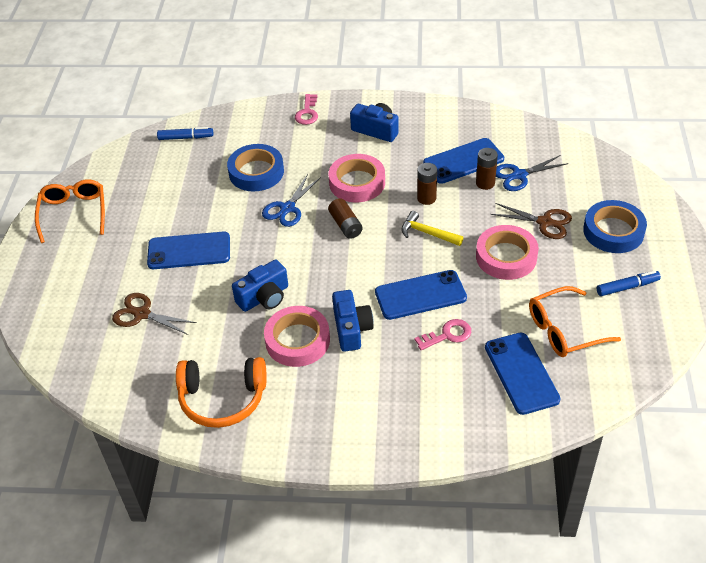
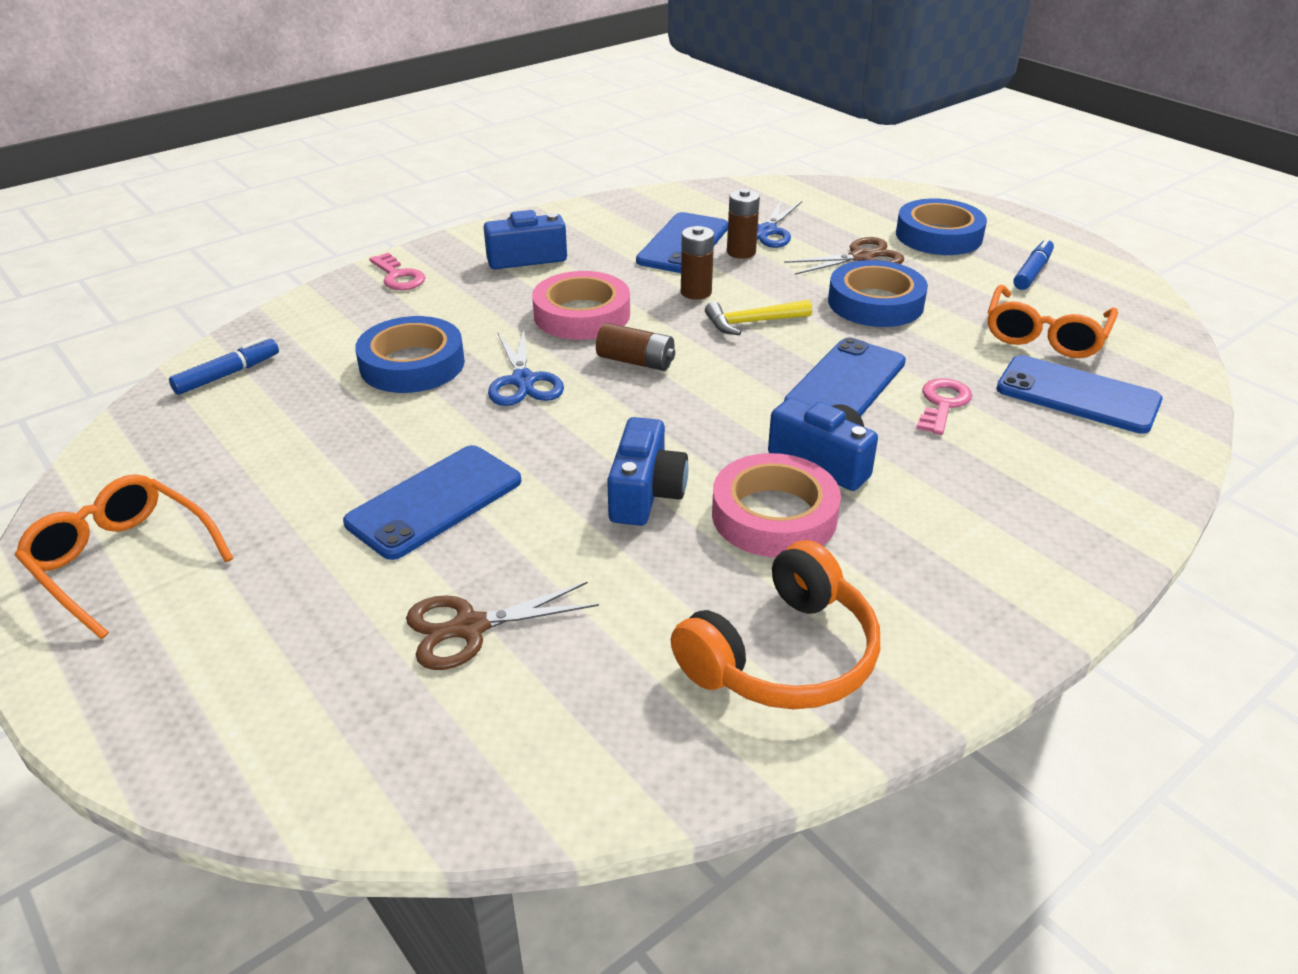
camera: 45 degrees left, 10 degrees down
(506, 257) = (875, 303): pink tape -> blue tape

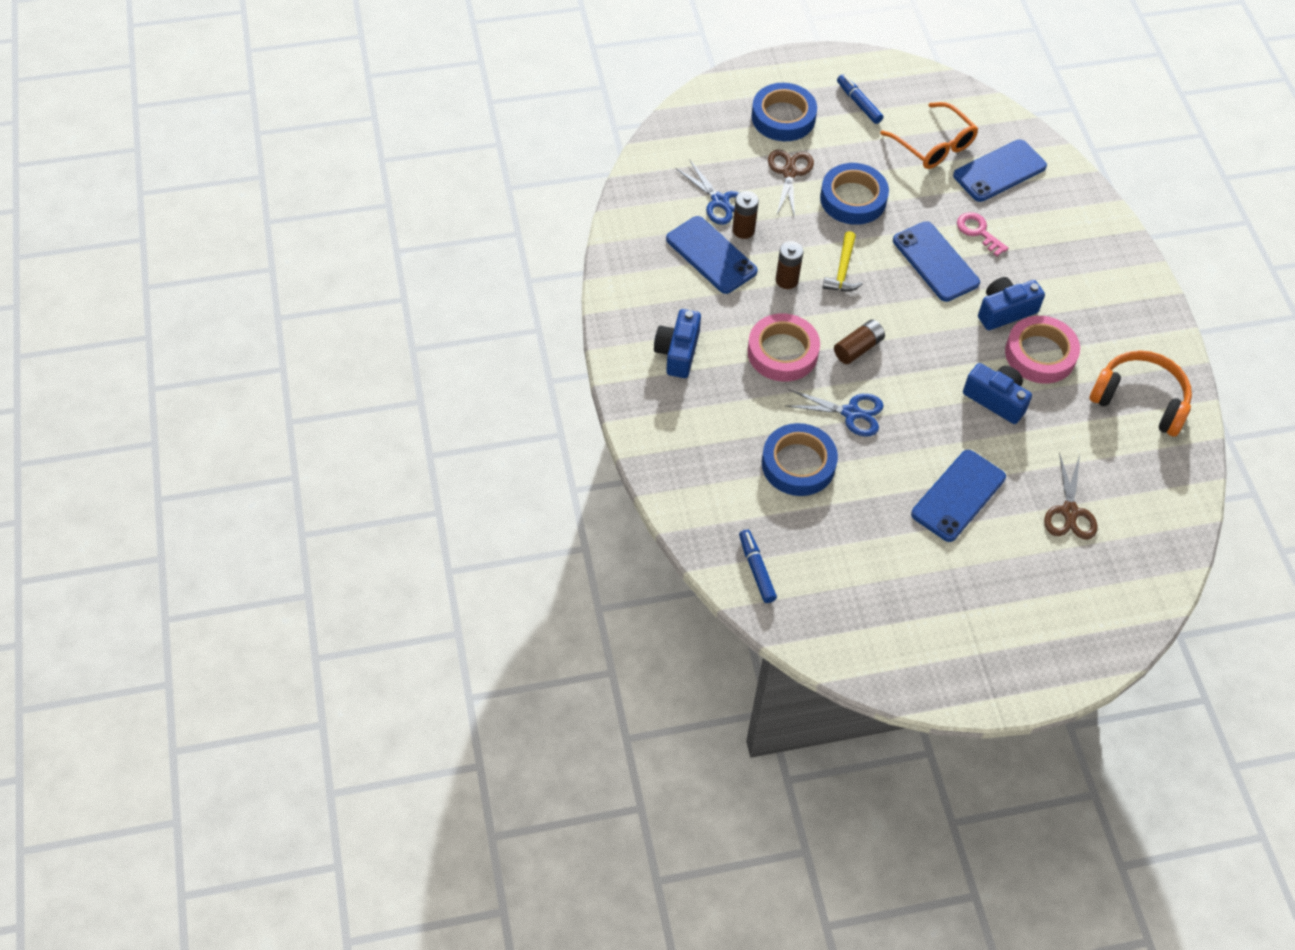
camera: 65 degrees left, 20 degrees up
(121, 560) = (944, 655): orange glasses -> none
(398, 277) = (663, 436): pink key -> none
(435, 502) = (958, 496): blue phone -> blue phone turned 60 degrees clockwise
(783, 656) = (1140, 399): orange headphones -> orange headphones turned 45 degrees counterclockwise

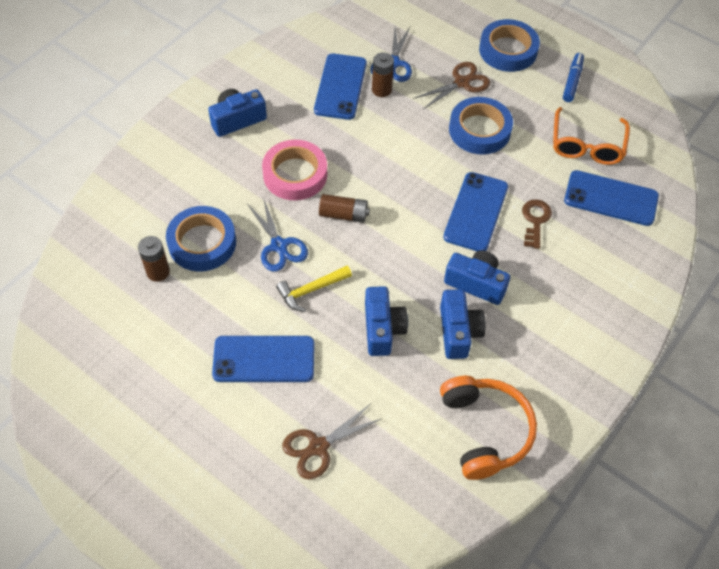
camera: 50 degrees right, 0 degrees up
(756, 569) = (85, 274): blue marker -> none
(786, 280) = (363, 138): brown battery -> brown battery (158, 272)
(843, 270) = (406, 163): yellow hammer -> yellow hammer (311, 290)
(978, 232) = (535, 220): pink key -> brown key
(1040, 354) = (458, 332): pink tape -> blue camera

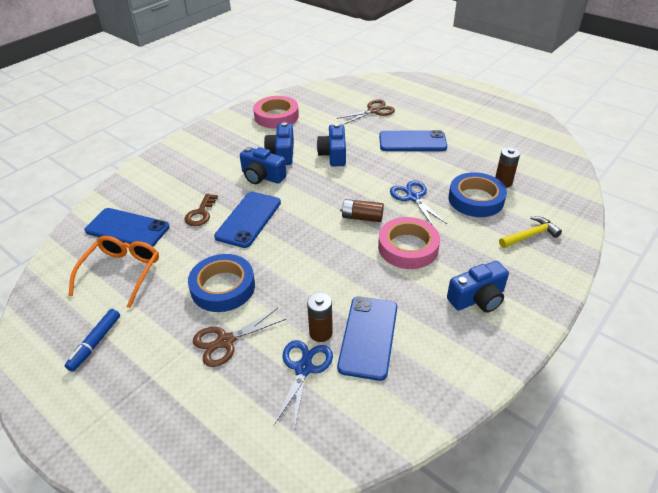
camera: 175 degrees left, 15 degrees down
(311, 290) = (384, 173): yellow hammer -> yellow hammer (530, 235)
(485, 431) = (276, 116): orange headphones -> pink tape
(508, 50) = (153, 387): blue tape -> none

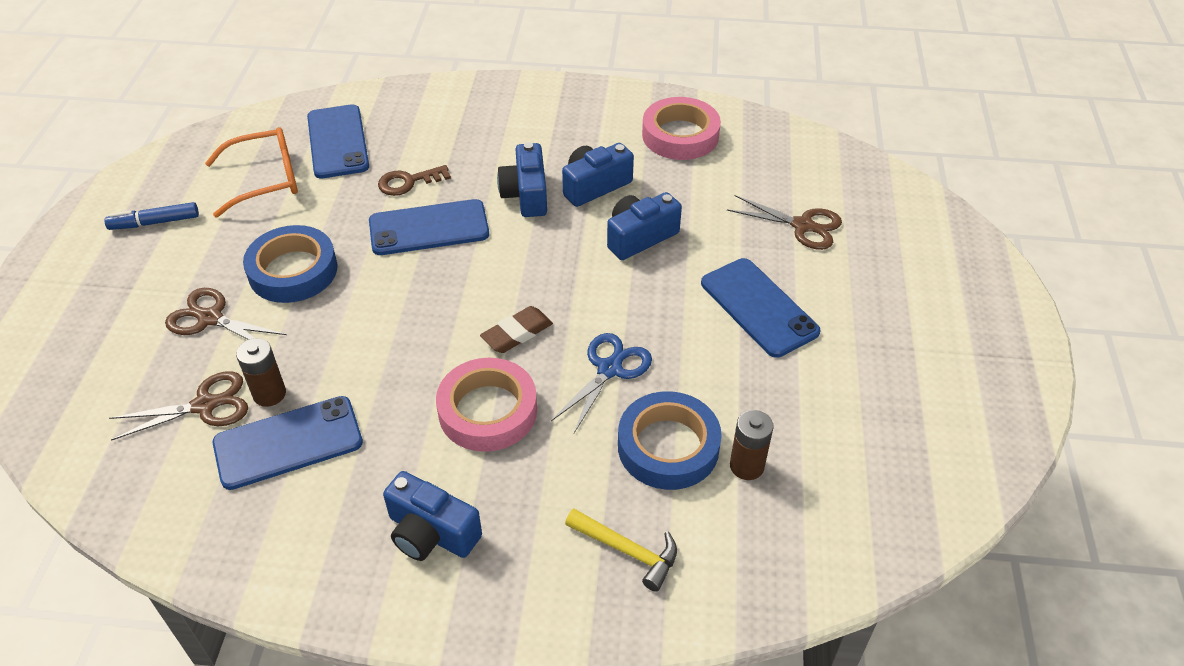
camera: 55 degrees right, 5 degrees up
(303, 368) = (205, 405): blue scissors -> brown scissors
(362, 217) = (517, 333): brown battery -> brown eraser

